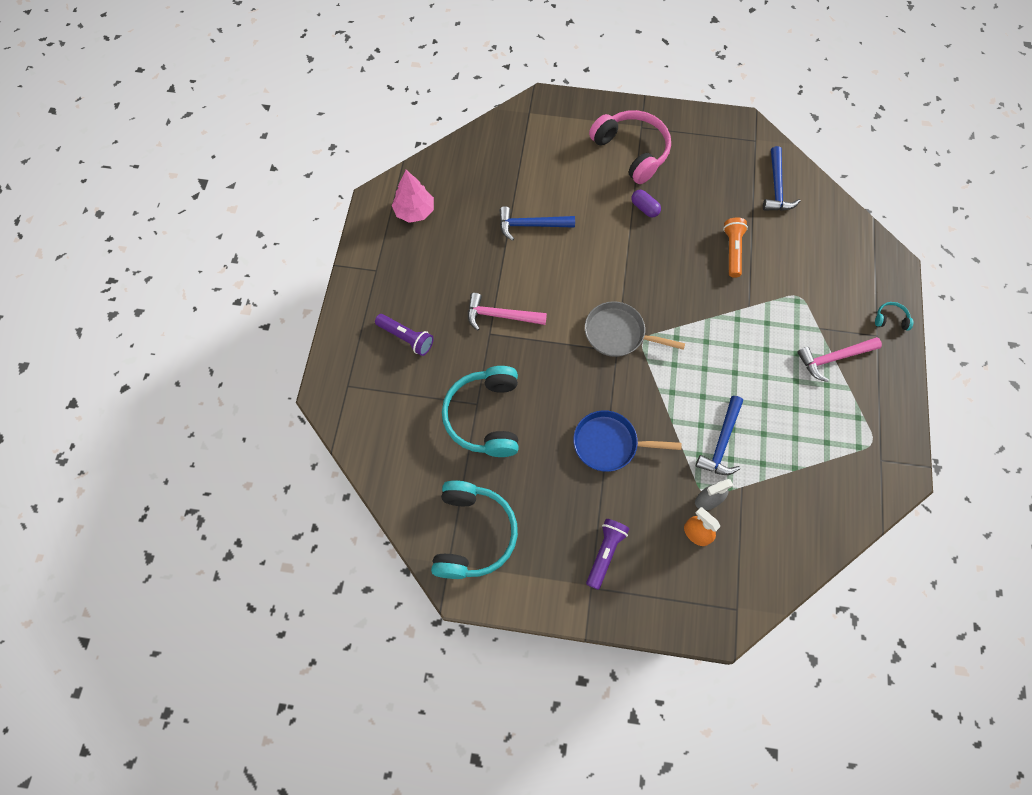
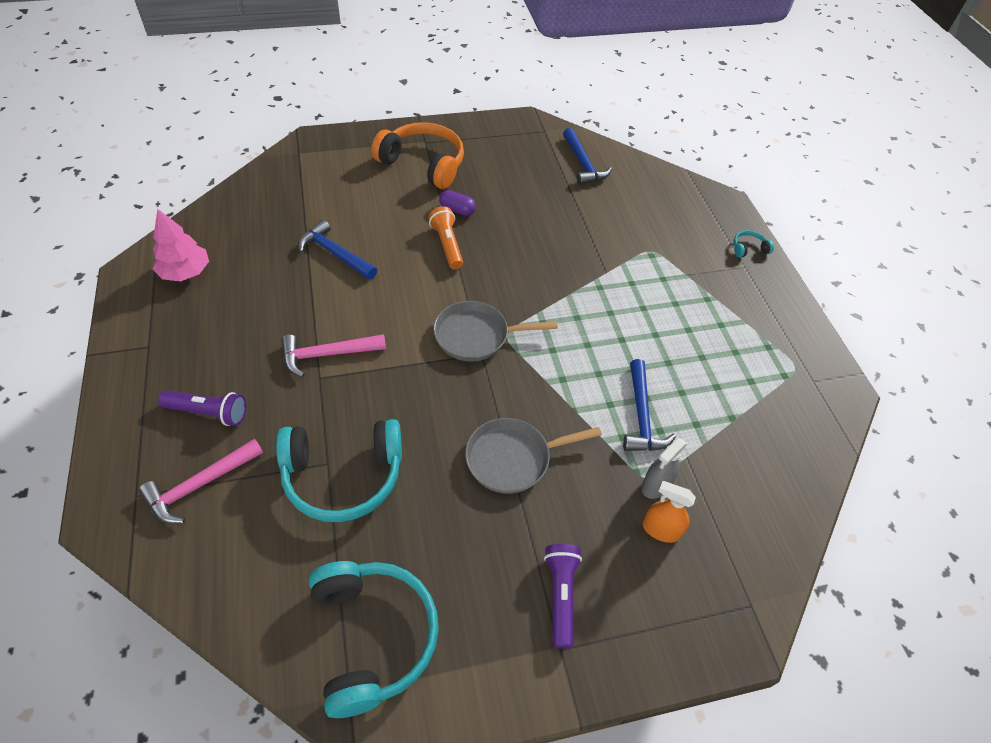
camera: 25 degrees left, 15 degrees down
(485, 417) = (343, 476): turquoise headphones -> turquoise headphones turned 75 degrees counterclockwise
(531, 225) = (335, 254): blue hammer -> blue hammer turned 60 degrees clockwise
(609, 444) = (513, 458): blue pan -> grey pan
(631, 151) = (423, 164): pink headphones -> orange headphones
(732, 251) = (565, 227): orange flashlight -> orange flashlight (447, 245)
(834, 358) = (714, 298): pink hammer -> pink hammer (200, 485)

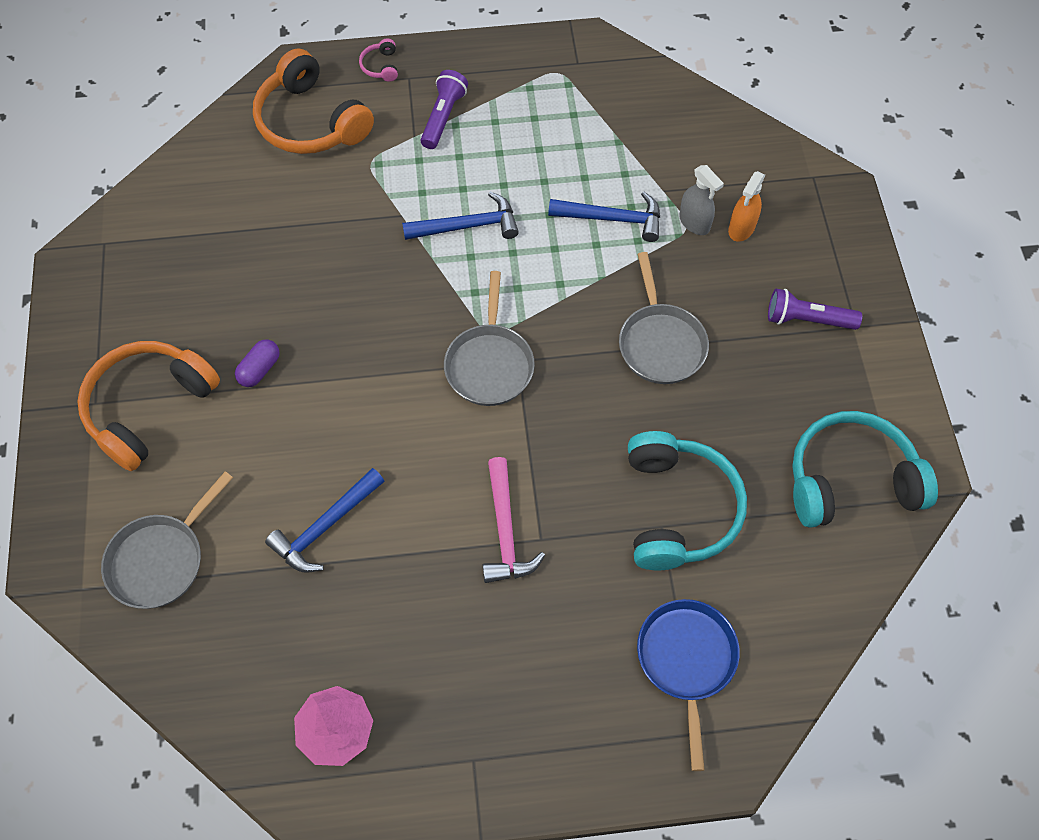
camera: 80 degrees left, 10 degrees up
(200, 485) = (686, 661): pink hammer -> blue pan
(208, 412) = (586, 665): purple flashlight -> purple flashlight (443, 117)
(315, 182) = (161, 559): none -> grey pan
(447, 245) = (328, 386): orange flashlight -> none
(583, 164) = (189, 207): blue hammer -> blue hammer (467, 226)
(678, 215) = (311, 121): none -> orange headphones
(748, 249) = (381, 66): turquoise headphones -> pink headphones

